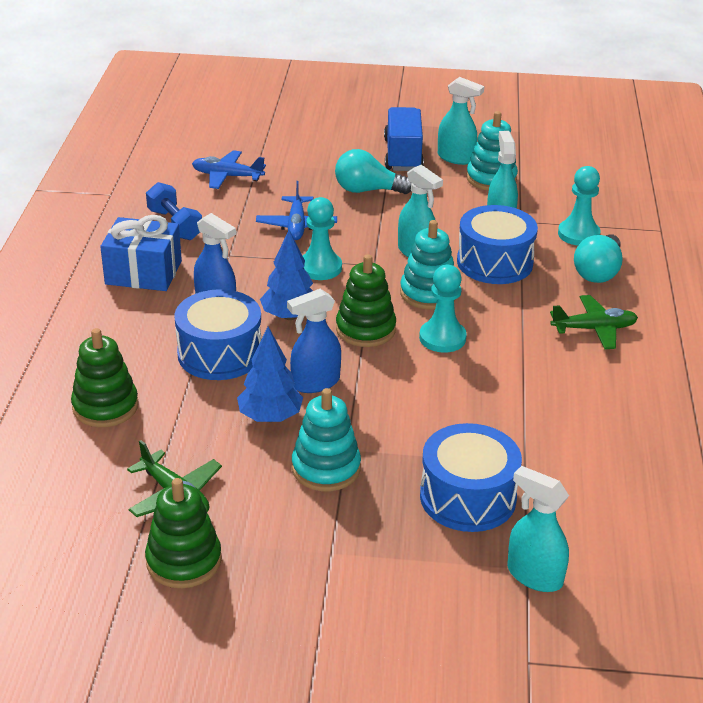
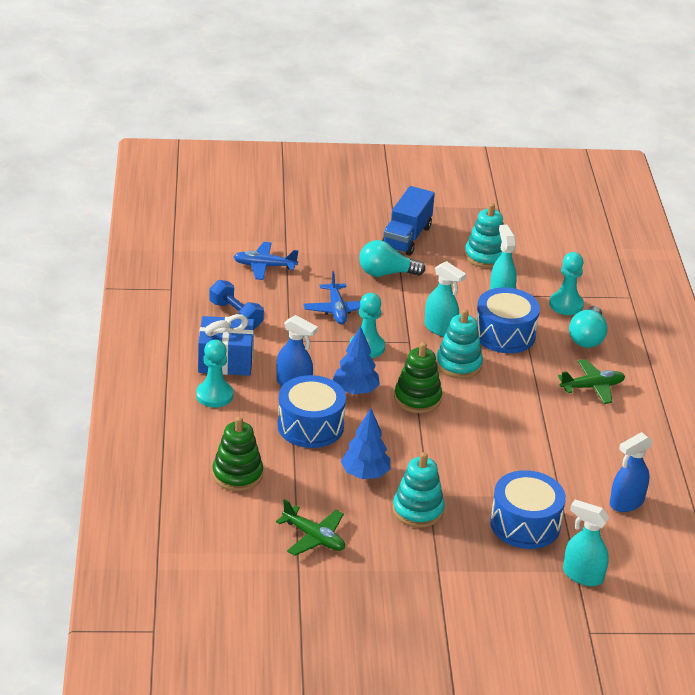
camera: 10 degrees left, 0 degrees up
(184, 561) = (336, 584): green stacking toy -> none
(315, 383) = (391, 445): blue spray bottle -> blue spray bottle (626, 503)
(403, 155) = (406, 237): blue truck -> blue truck turned 150 degrees counterclockwise
(442, 338) = (478, 402): turquoise pawn -> turquoise pawn (214, 395)
(456, 158) = (452, 238): turquoise spray bottle -> none

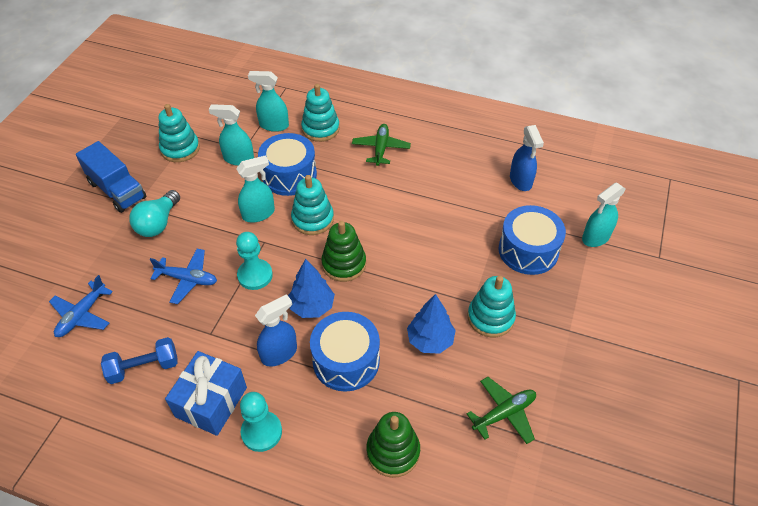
camera: 65 degrees left, 15 degrees up
(566, 305) = (273, 125): turquoise pawn -> turquoise spray bottle
(587, 338) = (320, 129): turquoise light bulb -> turquoise stacking toy

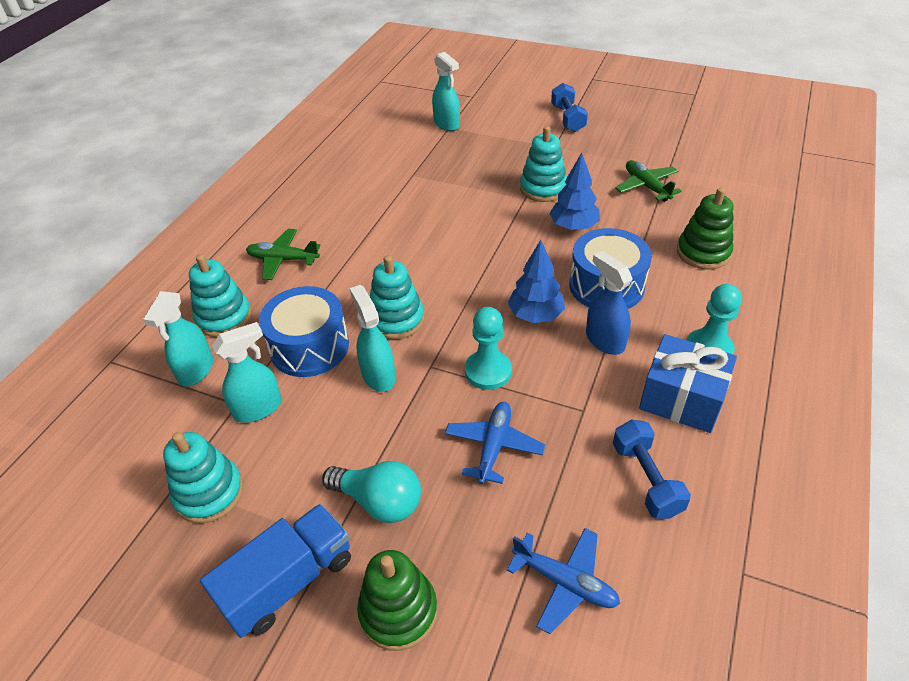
camera: 85 degrees left, 5 degrees down
(238, 159) = (258, 408): turquoise spray bottle -> turquoise spray bottle turned 135 degrees counterclockwise
(344, 264) = (472, 289): green stacking toy -> green stacking toy (398, 611)
(521, 181) = (364, 160): blue spray bottle -> none
(528, 250) = (460, 162): blue drum -> none
(632, 346) = (567, 118): none -> blue dumbbell

